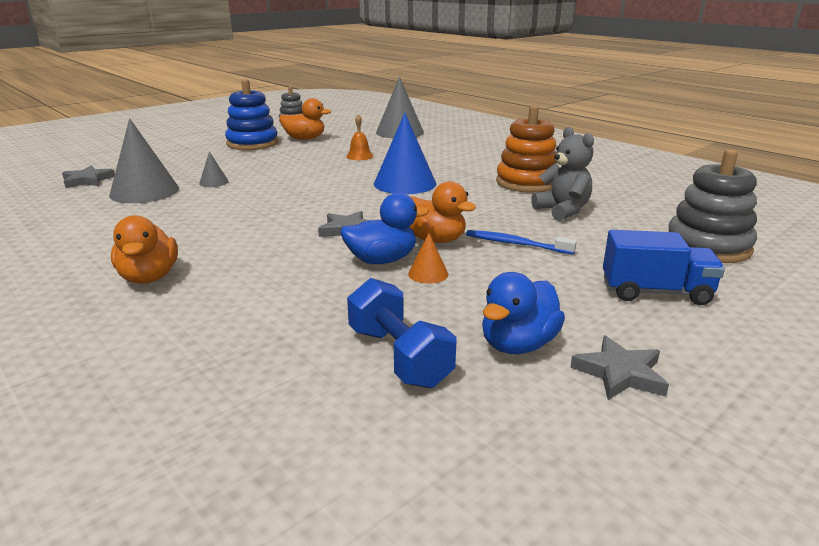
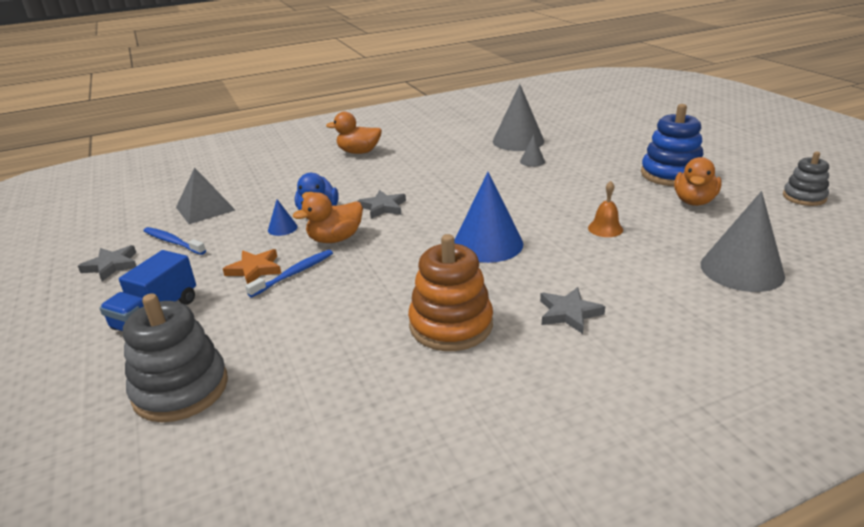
camera: 110 degrees right, 5 degrees up
(88, 180) = (555, 123): grey star -> grey star (569, 313)
(398, 357) = (205, 208): blue dumbbell -> grey pyramid
(428, 274) = (282, 228): orange cone -> blue cone
(518, 344) = (173, 242): blue duck -> blue toothbrush
(527, 265) = (255, 269): none -> orange star
(562, 211) = (344, 323): grey teddy bear -> none

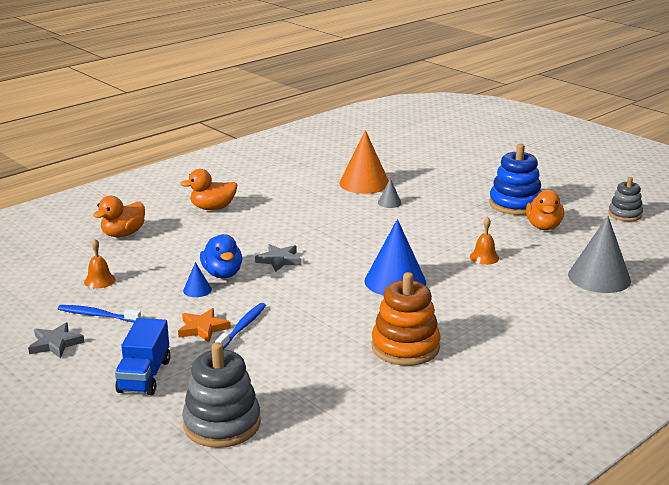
camera: 20 degrees left, 5 degrees down
(205, 208) = (99, 280): grey pyramid -> orange bell
(335, 239) = (256, 293): orange duck -> orange duck (123, 234)
(518, 141) = (364, 183): grey cone -> orange cone
(569, 313) = (489, 326): grey star -> none

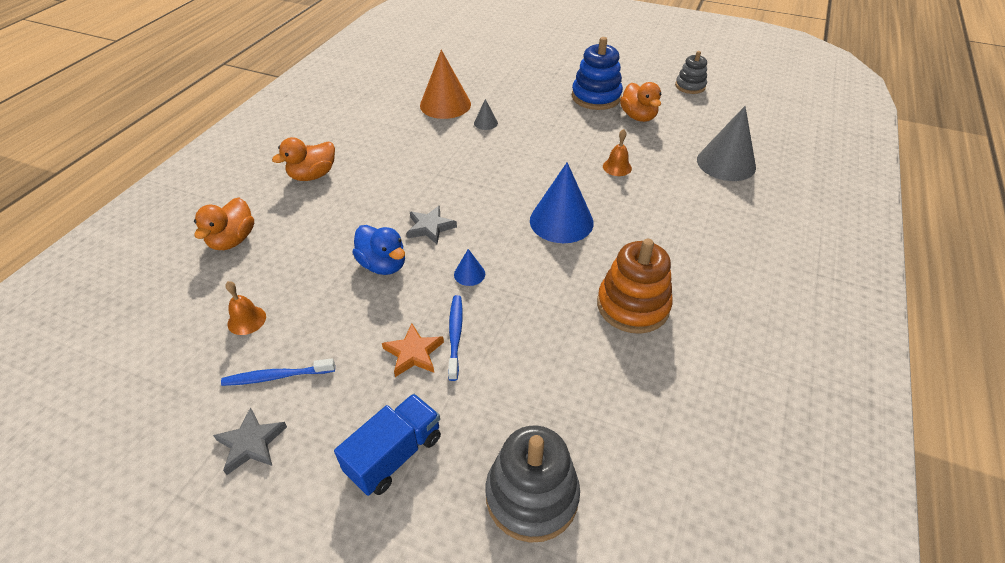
camera: 25 degrees left, 20 degrees up
(144, 376) = (395, 455): blue truck -> blue truck turned 120 degrees counterclockwise
(197, 290) = (370, 297): blue cone -> blue cone (469, 274)

